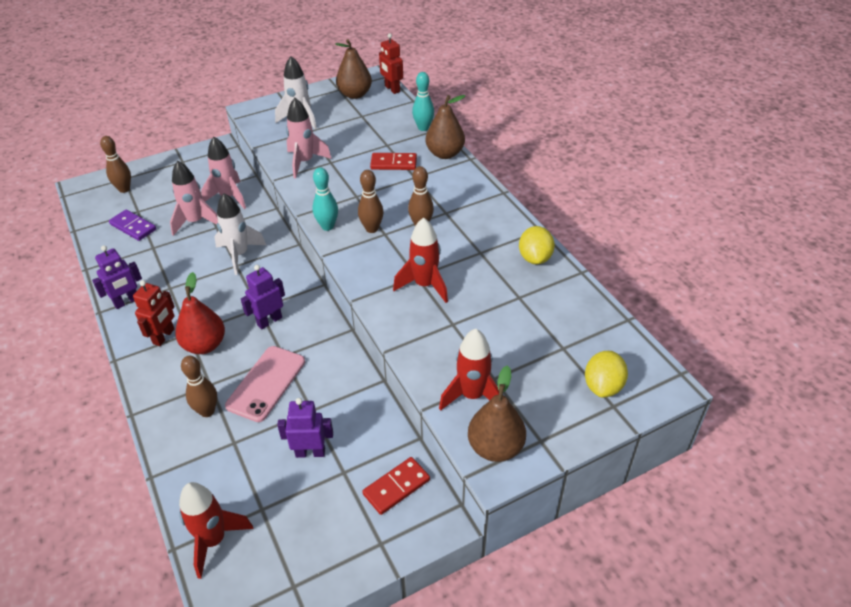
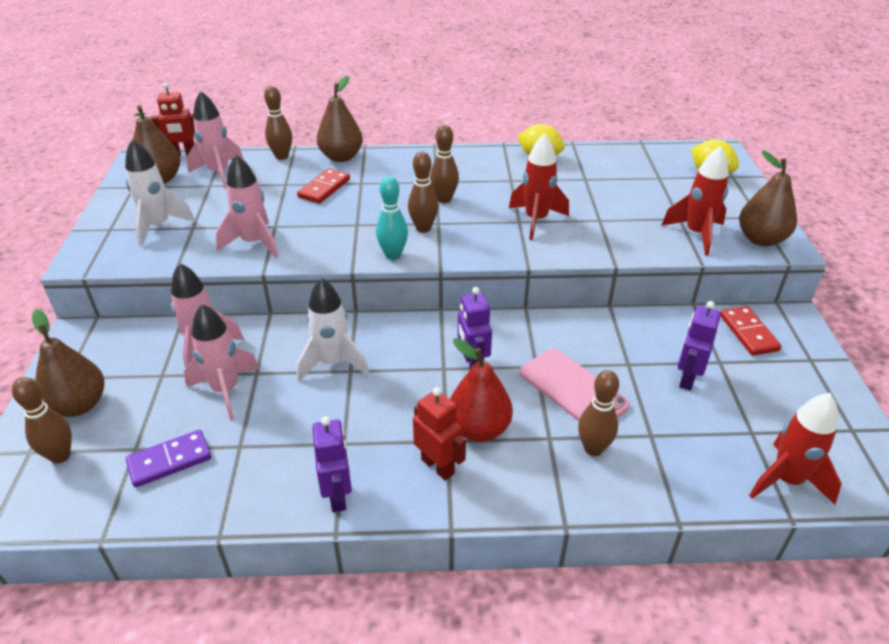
camera: 65 degrees left, 5 degrees down
(162, 176) = (79, 405): none -> brown pear
(379, 113) = (219, 173): none -> pink rocket
(423, 128) = (282, 156): turquoise bowling pin -> brown bowling pin

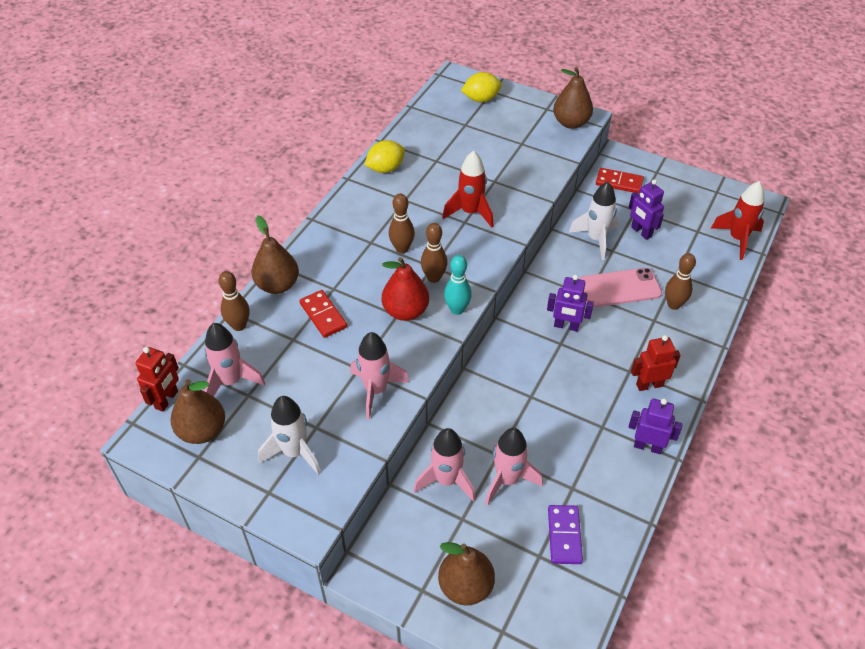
camera: 60 degrees left, 10 degrees up
(60, 456) = (520, 609): brown bowling pin -> none
(333, 363) = (517, 403): white rocket -> white rocket (596, 239)
(479, 429) = (628, 350): red pear -> red pear (405, 311)
(696, 234) = (545, 146): red rocket -> none

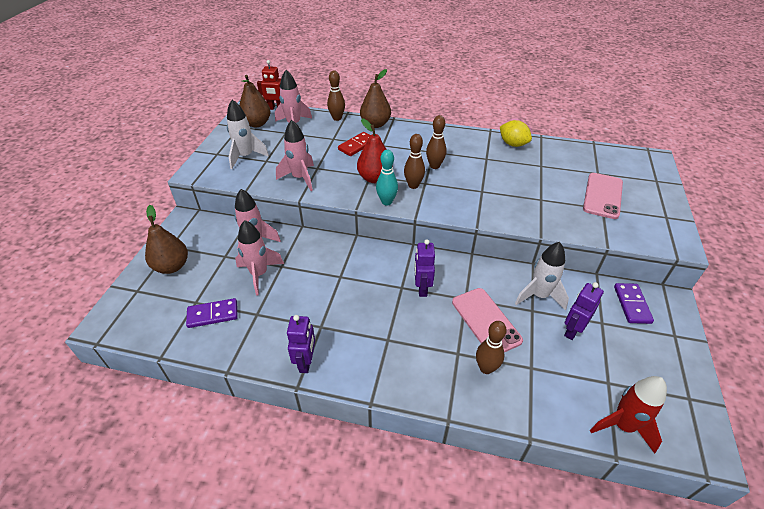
camera: 75 degrees right, 5 degrees down
(470, 212) = (494, 192): red rocket -> none
(481, 99) = (639, 176): yellow lemon -> none
(503, 135) = (603, 196): none -> pink phone
(571, 123) = (661, 235): brown pear -> none
(619, 182) = (631, 304): red domino -> purple domino
(649, 385) = (376, 356): red robot -> none

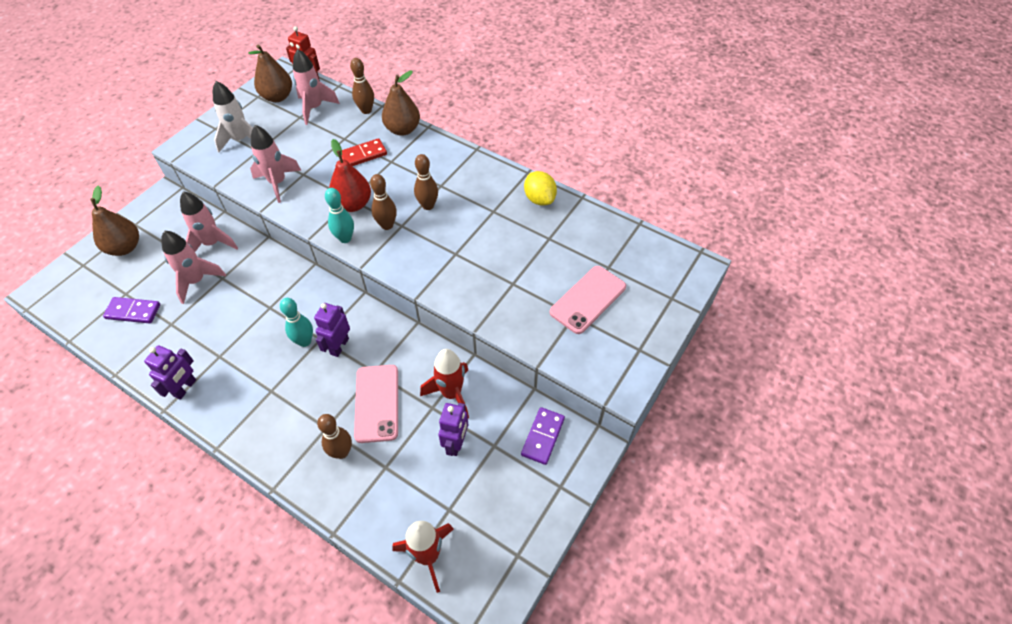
camera: 20 degrees right, 10 degrees up
(389, 293) = (305, 341): none -> turquoise bowling pin
(539, 296) = (451, 394): white rocket -> red rocket
(572, 330) = (456, 443): purple robot -> purple robot turned 135 degrees clockwise

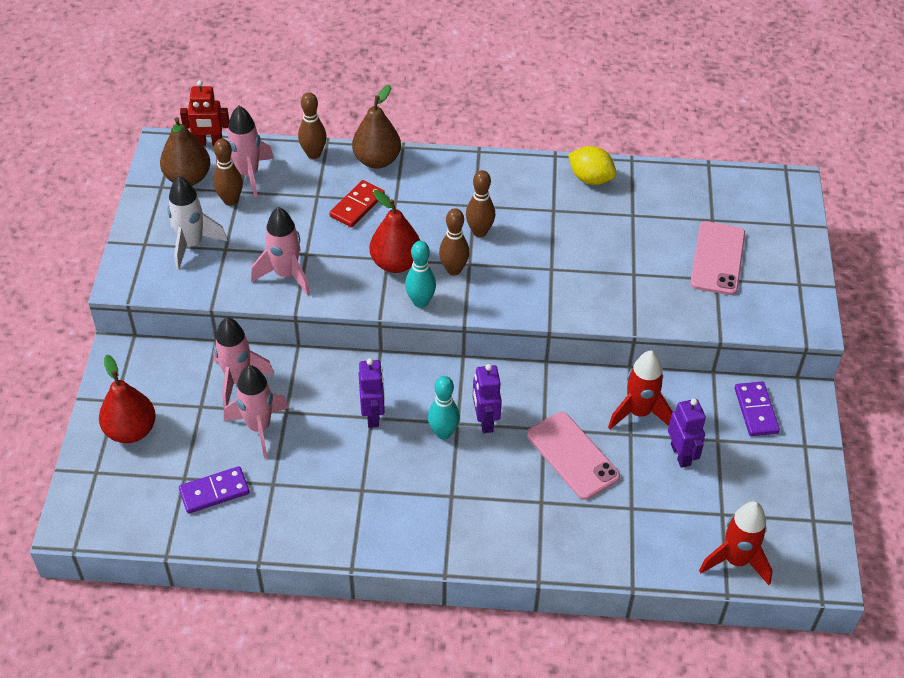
camera: 30 degrees left, 5 degrees down
(125, 247) = (131, 430): brown pear -> red pear
(185, 388) = (355, 537): purple robot -> purple robot (373, 415)
(342, 452) = (577, 515): brown bowling pin -> brown bowling pin (230, 200)

